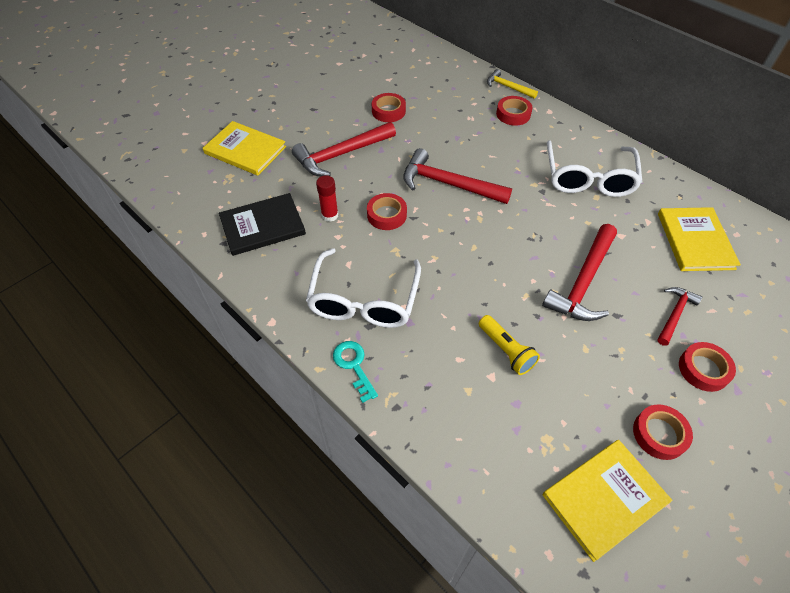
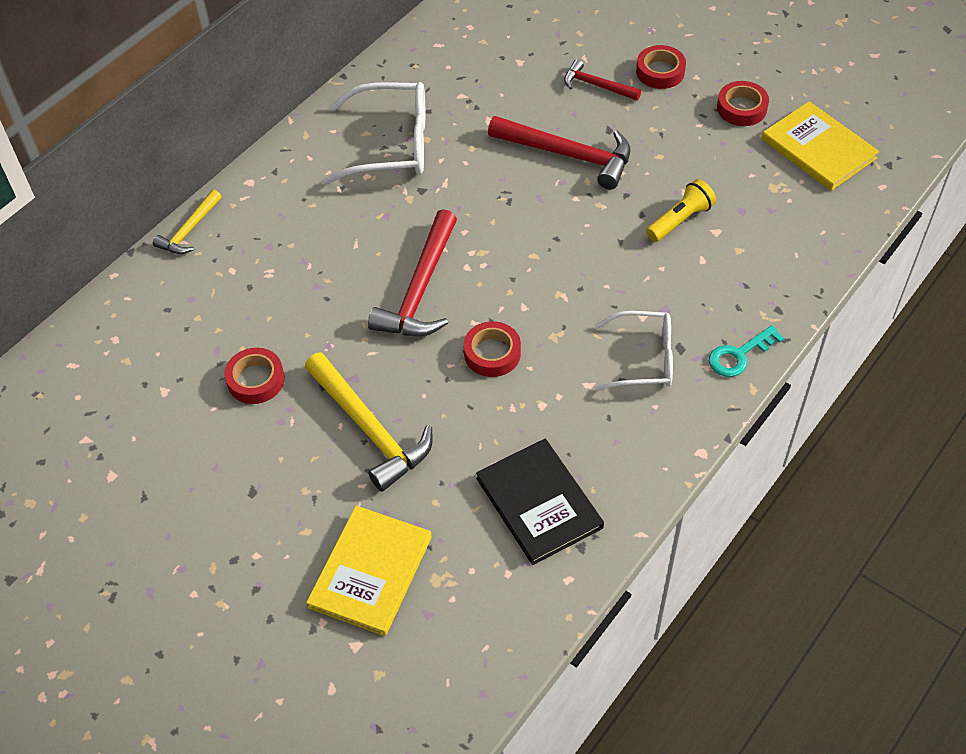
camera: 95 degrees left, 0 degrees up
(330, 215) = (503, 421): red glue stick -> none
(341, 154) = (369, 429): red hammer -> yellow hammer
(364, 300) = (644, 359): white glasses -> white glasses, size x0.66
(513, 114) = (258, 222): red tape -> none
(695, 241) = (486, 60): yellow book -> none

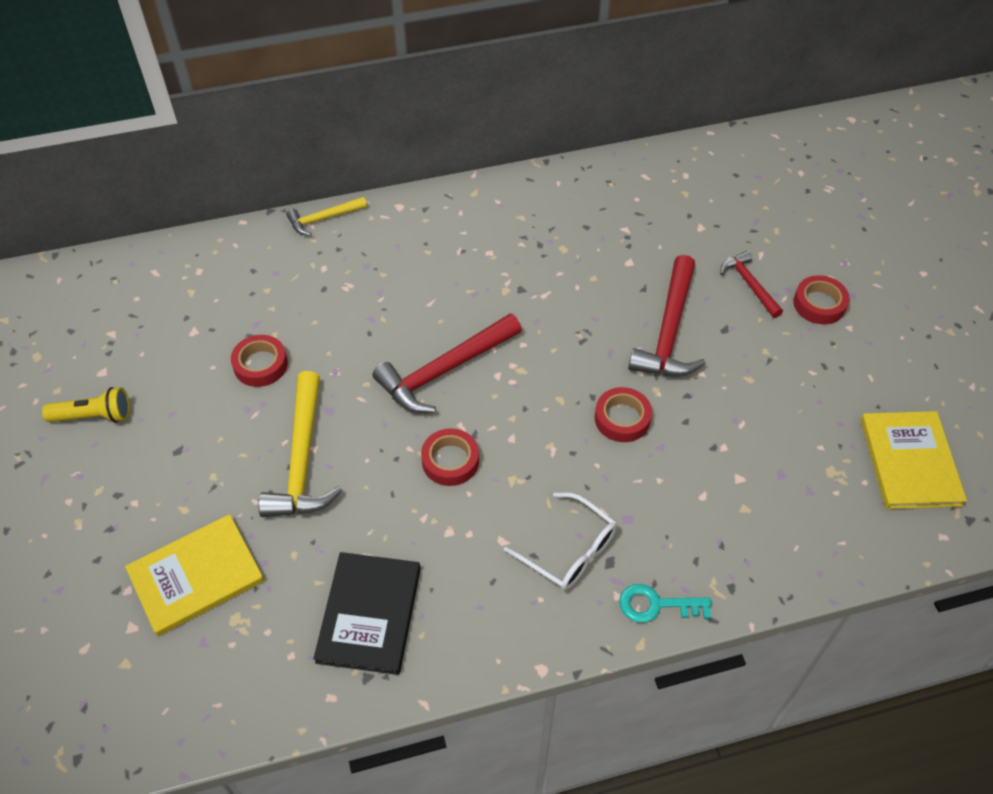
camera: 35 degrees right, 0 degrees up
(392, 145) = (532, 238): white glasses -> none
(568, 155) = (669, 331): red hammer -> red hammer turned 45 degrees clockwise
(680, 220) = (715, 447): yellow flashlight -> yellow flashlight (94, 416)
(741, 108) = (867, 380): red tape -> red tape (622, 418)

